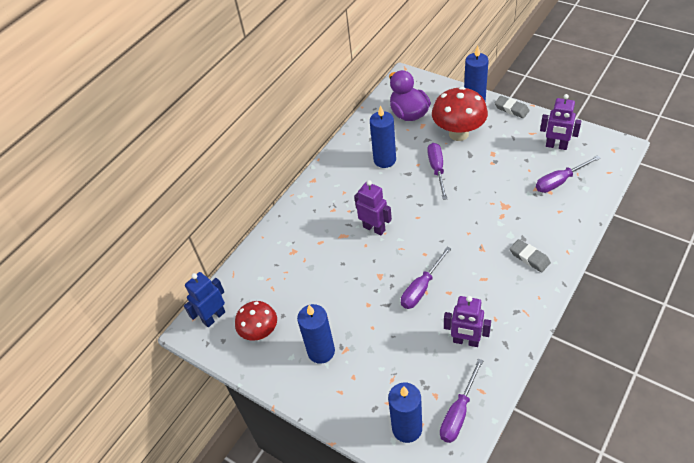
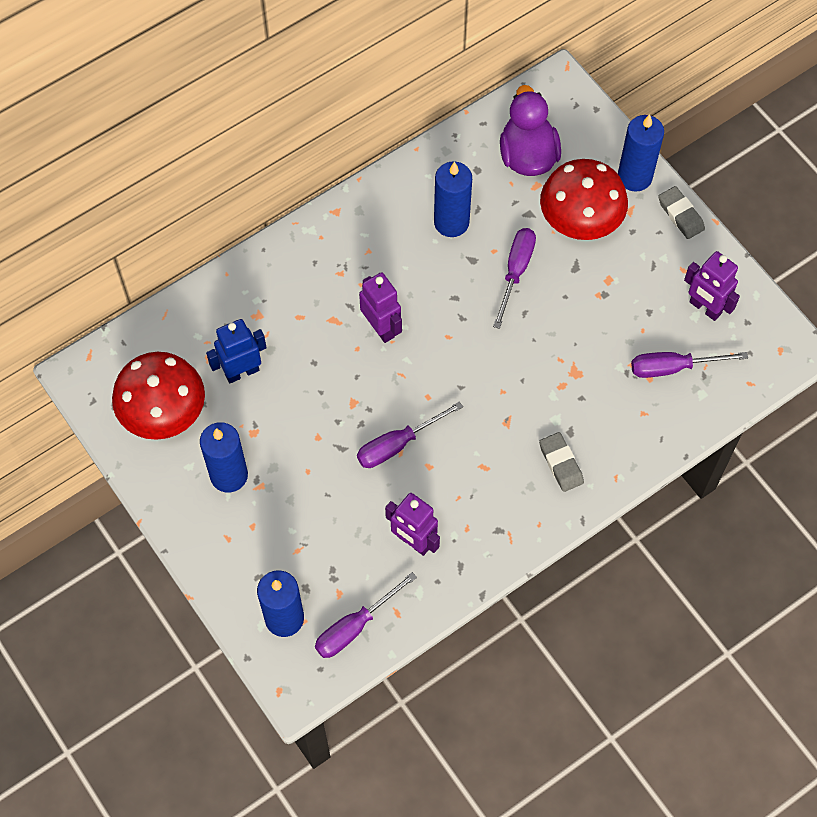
camera: 15 degrees right, 15 degrees up
(214, 317) = (115, 367): blue robot -> blue robot (241, 372)
(260, 332) = (165, 415): red mushroom -> red mushroom, size x1.55

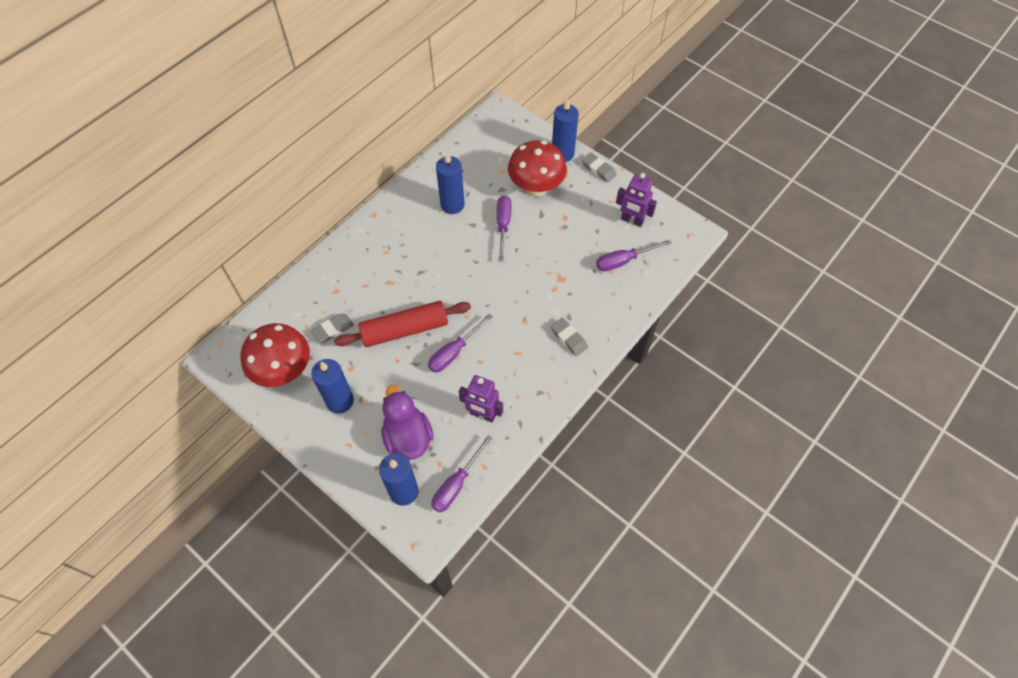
camera: 15 degrees left, 5 degrees down
(241, 372) = (333, 330): blue robot -> grey eraser
(338, 396) = (405, 330): none -> red rolling pin
(381, 328) = (423, 280): purple robot -> none
(527, 156) = (491, 155): purple duck -> purple duck (408, 437)

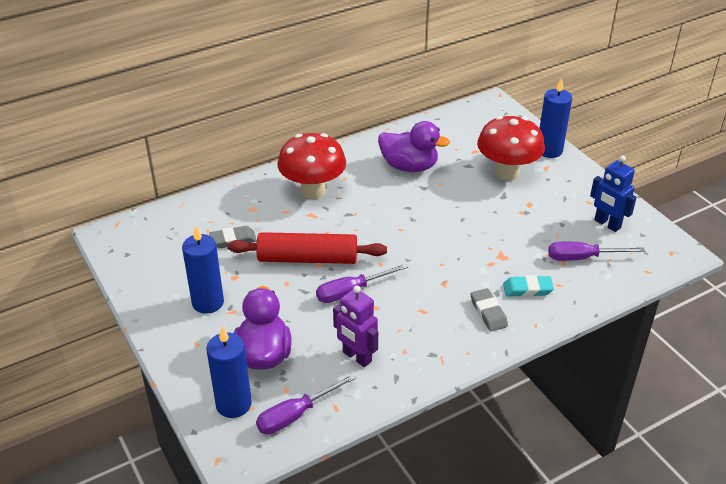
camera: 20 degrees right, 20 degrees down
(284, 371) = (165, 262): red mushroom -> red mushroom (313, 191)
(452, 205) = (409, 167): blue candle -> purple duck
(503, 225) = (456, 195): purple screwdriver -> none
(591, 306) = (527, 289): none -> turquoise eraser
(598, 169) = (585, 172): grey eraser -> none
(632, 220) = (607, 224): purple robot -> blue robot

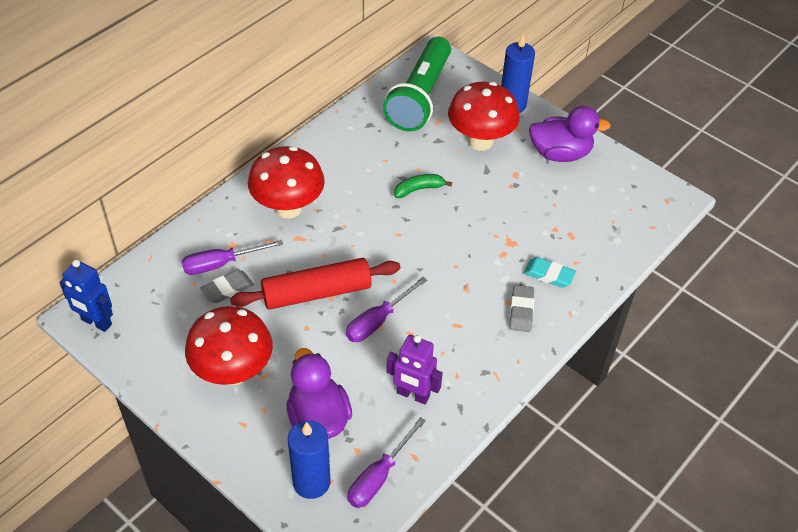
camera: 20 degrees left, 10 degrees up
(208, 302) = (233, 372): blue candle -> red mushroom
(409, 167) = (378, 155): purple duck -> purple duck (560, 153)
(434, 199) = (419, 189): none -> green banana
(466, 130) = (420, 97): none -> green flashlight
(488, 312) = (521, 311): grey eraser -> grey eraser turned 45 degrees clockwise
(527, 289) = (549, 275): turquoise eraser -> turquoise eraser turned 45 degrees clockwise
(582, 258) = (588, 226): purple screwdriver -> purple screwdriver (221, 264)
(607, 224) = (597, 181): blue robot -> blue robot (96, 322)

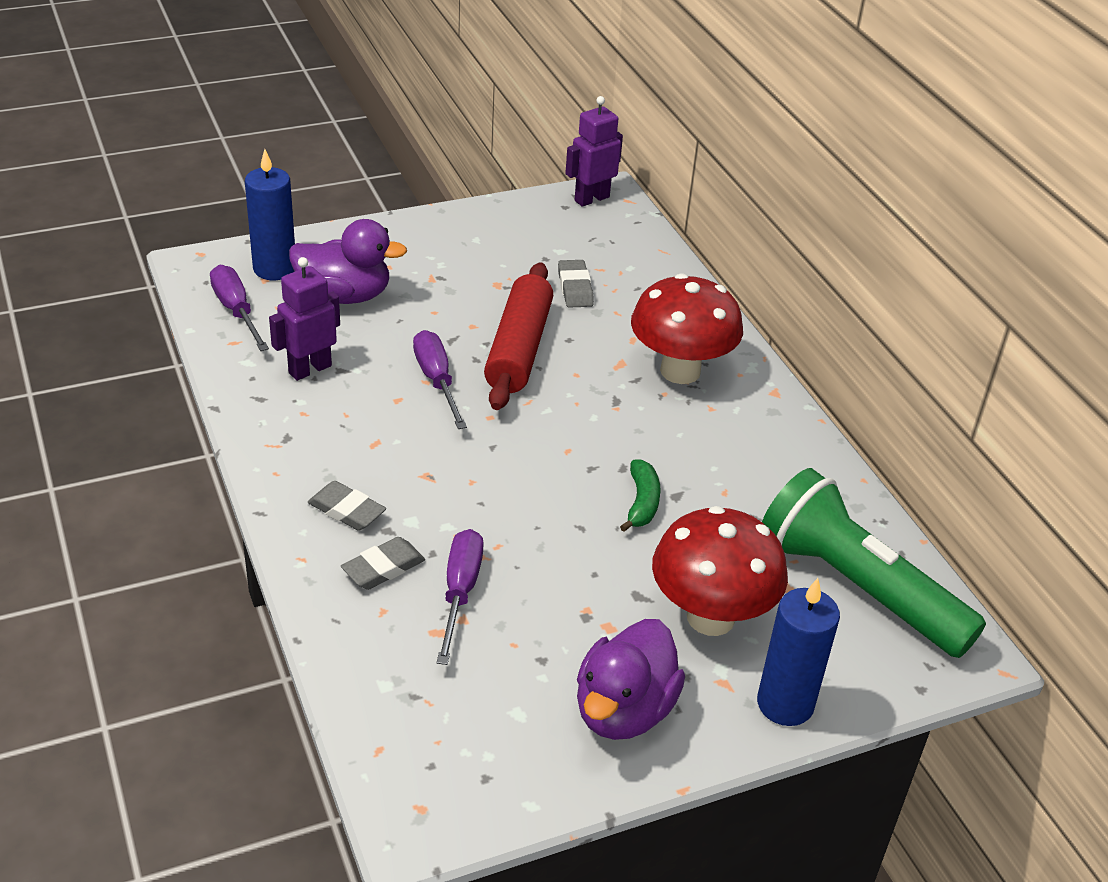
camera: 115 degrees right, 10 degrees down
(96, 322) = (591, 199): blue robot -> purple robot
(221, 264) = (618, 294): purple screwdriver -> purple screwdriver (460, 592)
(233, 372) = (454, 261): red mushroom -> none
(549, 275) = (383, 568): turquoise eraser -> grey eraser

